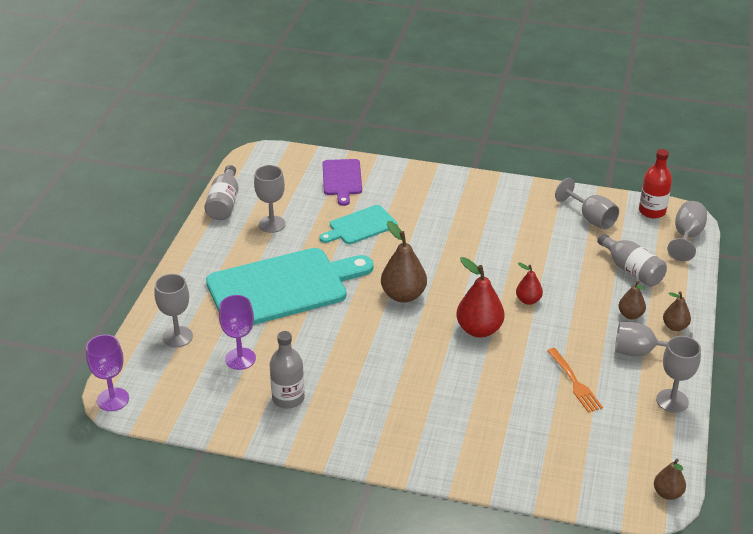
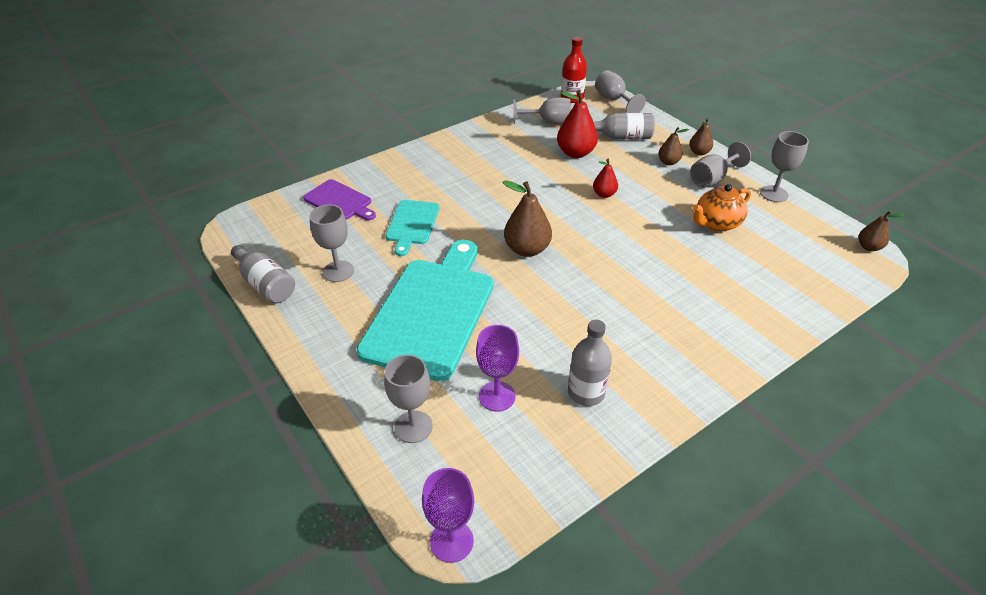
camera: 50 degrees left, 5 degrees up
(479, 329) = (611, 234): red pear -> red pear (575, 153)
(574, 382) = (716, 223): orange fork -> orange teapot

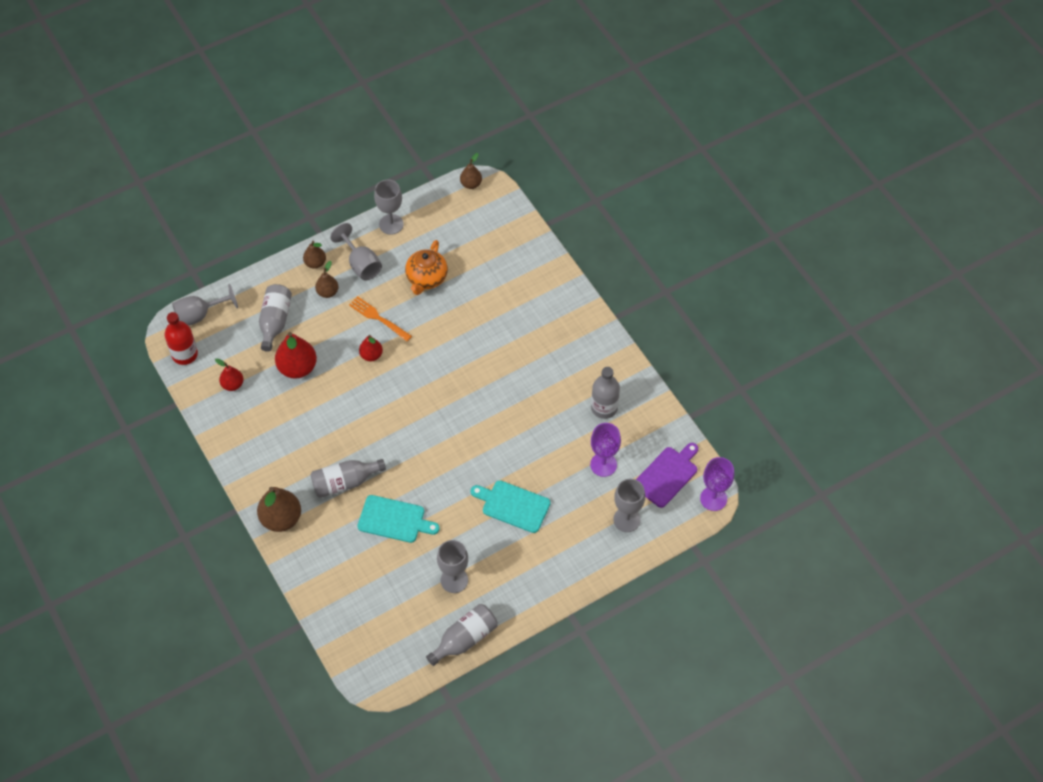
camera: 85 degrees left, 15 degrees up
(340, 201) = (347, 586): purple cutting board -> purple cutting board (667, 475)
(431, 312) = (513, 505): turquoise cutting board -> turquoise cutting board, size x0.51
(453, 190) = (344, 482): none -> grey bottle
(527, 249) = (443, 428): brown pear -> brown pear (281, 519)
(548, 122) = (232, 384): grey goblet -> red pear
(651, 195) = (378, 318): none -> orange fork
(716, 223) = (426, 279): orange teapot -> orange teapot turned 45 degrees clockwise

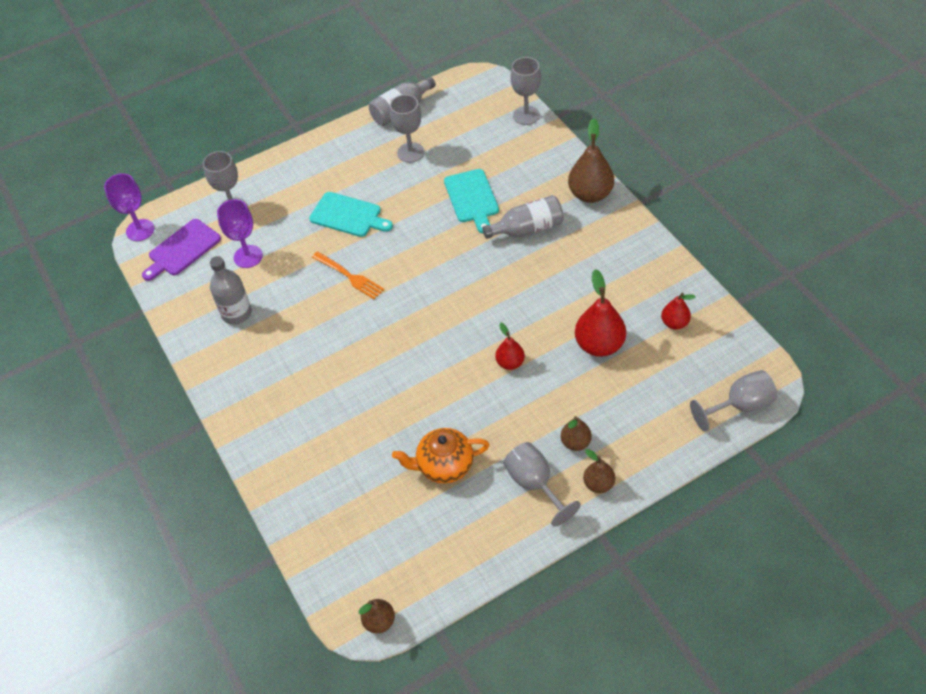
camera: 175 degrees left, 5 degrees down
(184, 354) = (744, 356): red bottle -> none
(275, 321) = (638, 401): grey bottle -> none
(378, 318) = (505, 409): orange fork -> orange fork (349, 276)
(391, 224) = (497, 548): grey goblet -> grey goblet (526, 115)
(394, 520) = (472, 198): turquoise cutting board -> turquoise cutting board turned 120 degrees counterclockwise
(426, 279) = (444, 465): orange teapot -> orange teapot turned 120 degrees counterclockwise

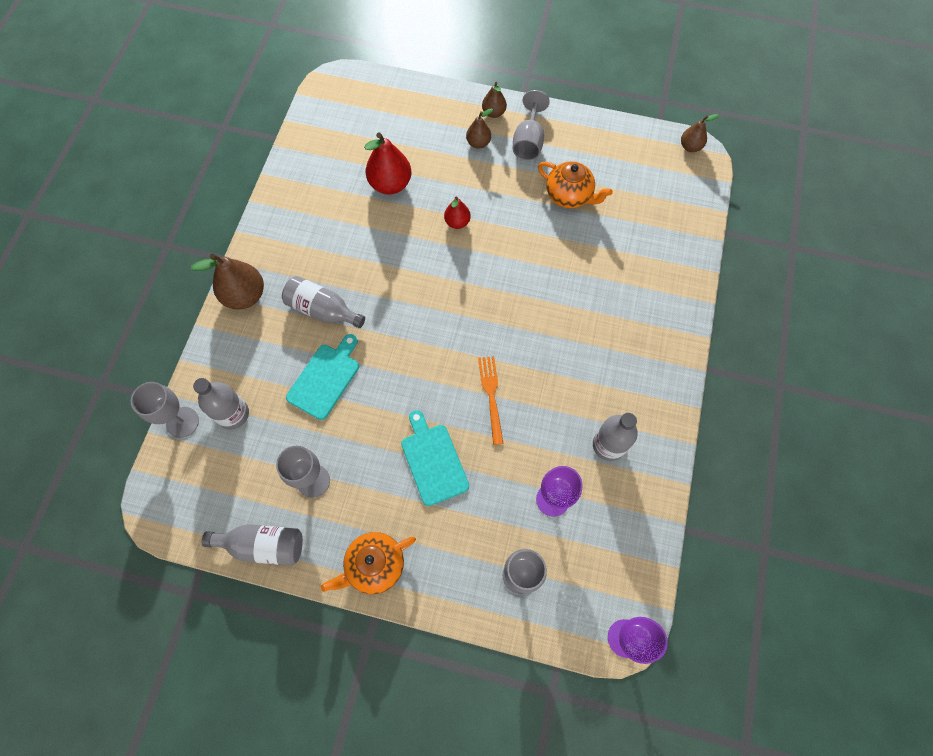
camera: 140 degrees left, 15 degrees up
(182, 249) = (603, 568): purple cutting board -> none
(327, 149) = (374, 565): none -> orange teapot
(502, 141) = (233, 414): none -> grey bottle
(674, 323) = (330, 157): red pear -> none
(739, 406) = (365, 84): grey goblet -> none

